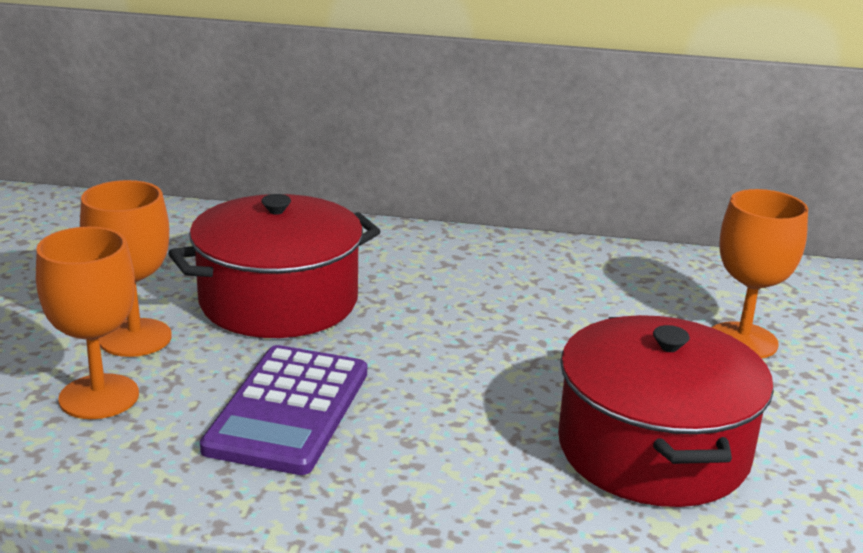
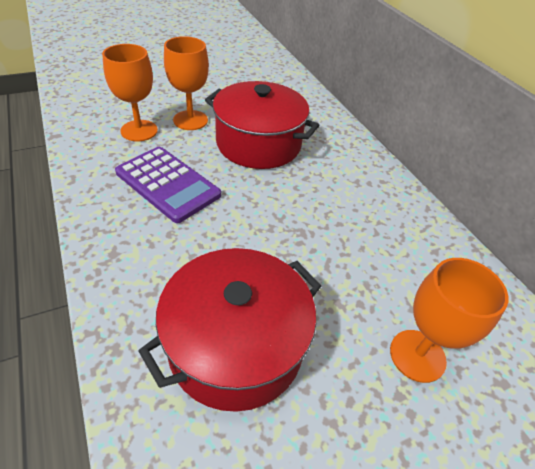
camera: 55 degrees right, 20 degrees up
(288, 410) = (168, 184): purple calculator -> purple calculator turned 120 degrees counterclockwise

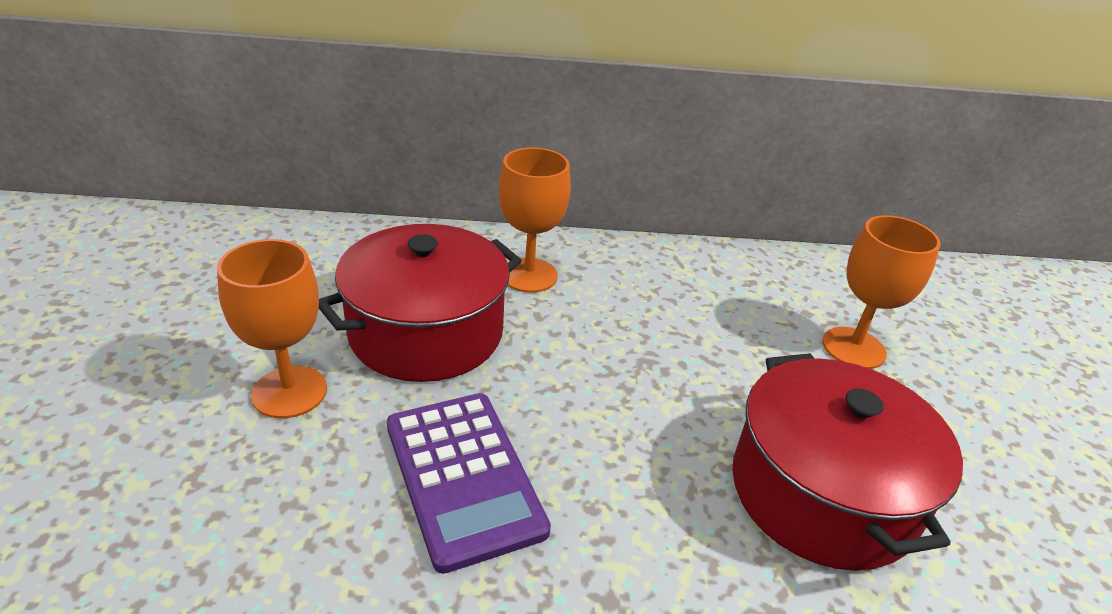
camera: 65 degrees left, 10 degrees down
(139, 130) = (261, 478): orange goblet -> orange goblet (529, 275)
(168, 184) = (463, 477): purple calculator -> purple calculator turned 90 degrees clockwise

